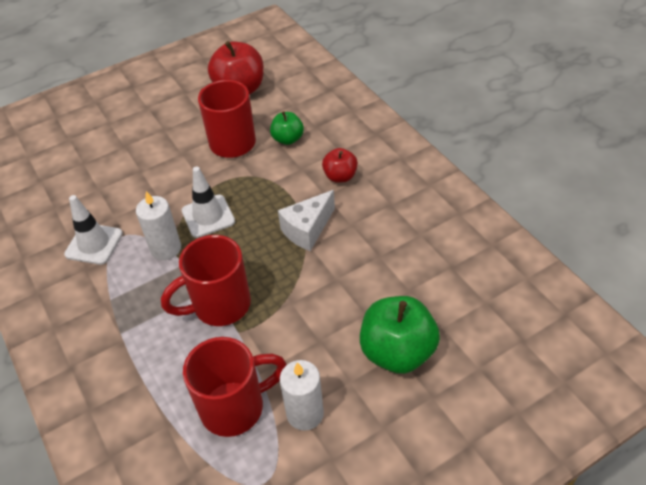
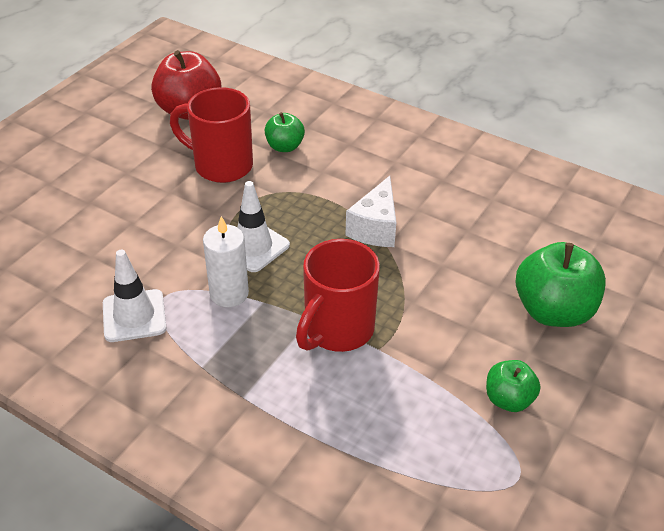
camera: 30 degrees left, 5 degrees down
(235, 407) = (432, 421): red mug -> none
(305, 413) = (508, 399): white candle -> green apple
(340, 176) = (370, 168): red apple -> none

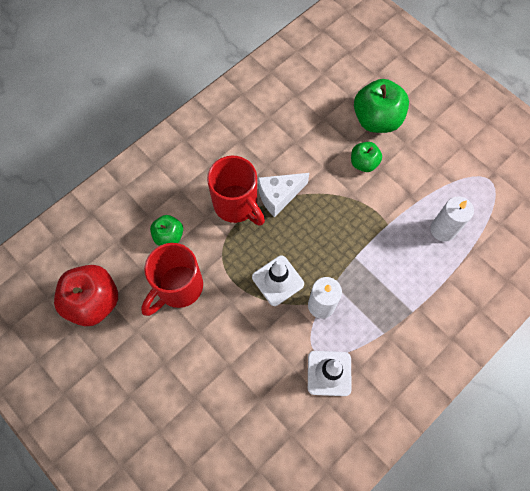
camera: 75 degrees left, 25 degrees up
(337, 330) = (368, 244): red mug -> red mug (236, 205)
(375, 228) = (279, 196): white cheese -> white cheese turned 120 degrees clockwise
(394, 419) = (443, 229): none -> white candle
(508, 399) = (438, 166): green apple -> green apple (363, 163)

